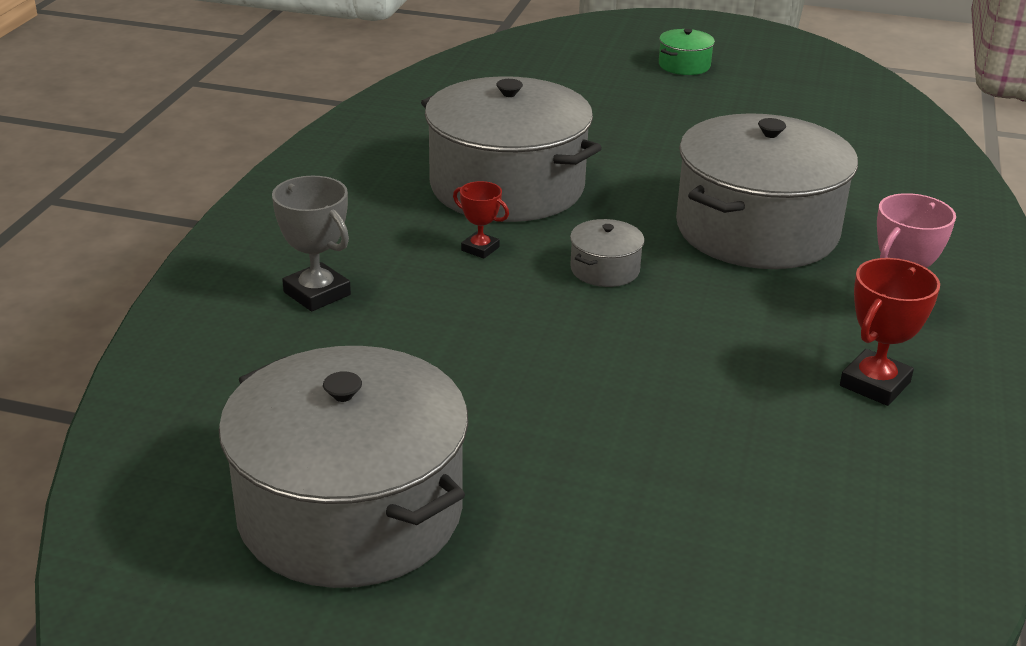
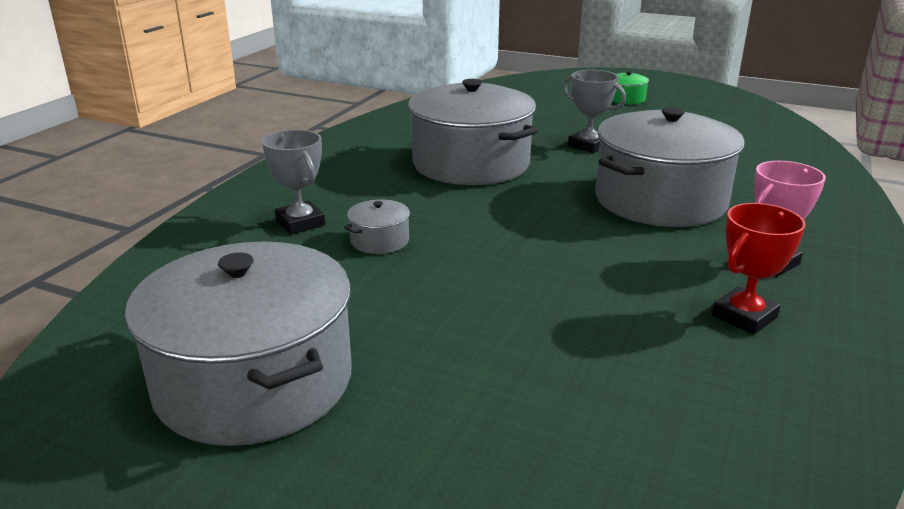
camera: 10 degrees right, 5 degrees down
(480, 249) = (436, 201): red trophy -> none
(605, 269) = (529, 220): grey pot -> grey pot (379, 241)
(651, 148) = (588, 145): none -> grey trophy

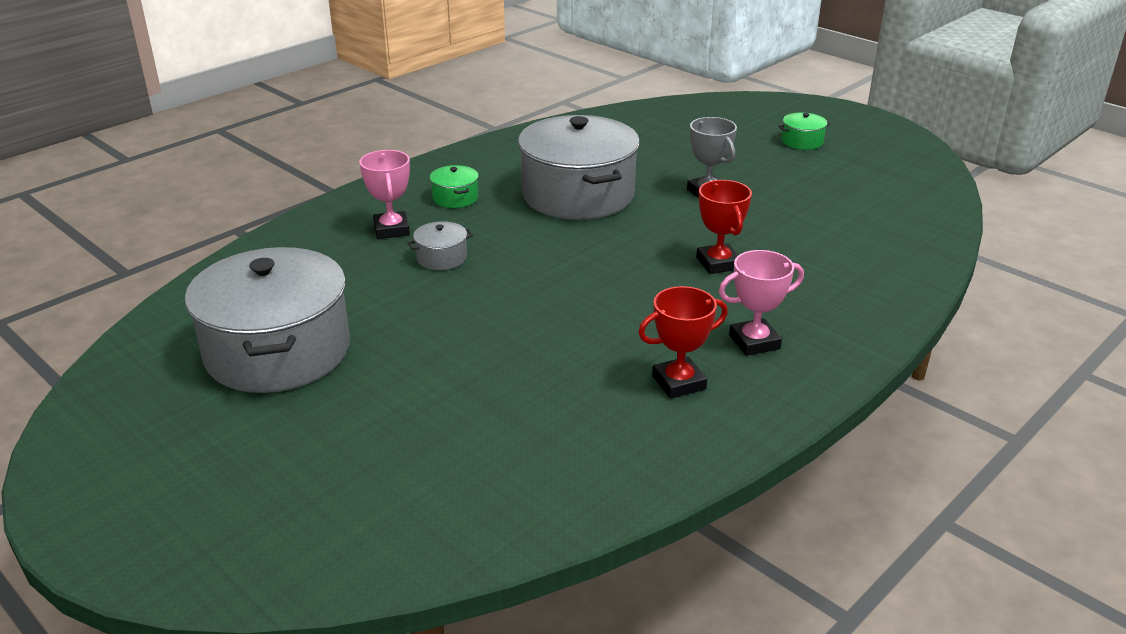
camera: 20 degrees right, 5 degrees up
(300, 223) = (391, 229): grey trophy -> pink trophy
(347, 184) = (455, 198): none -> green pot
(660, 200) = (718, 263): grey pot -> red trophy

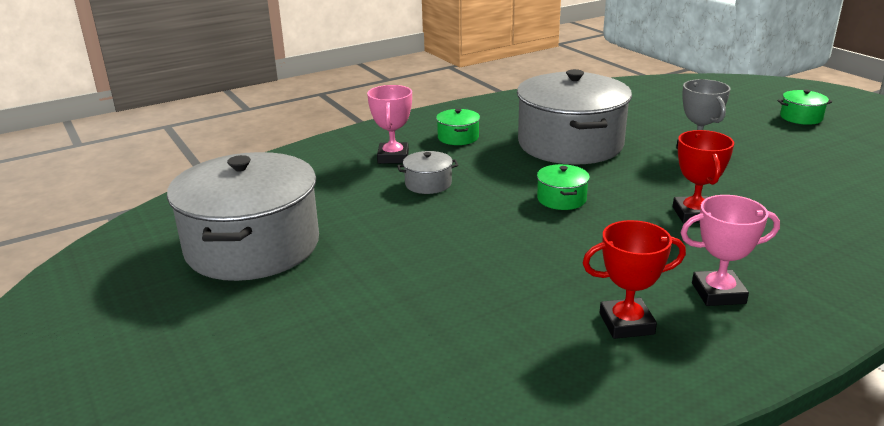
camera: 15 degrees right, 5 degrees down
(586, 260) = (561, 199): none -> green pot

